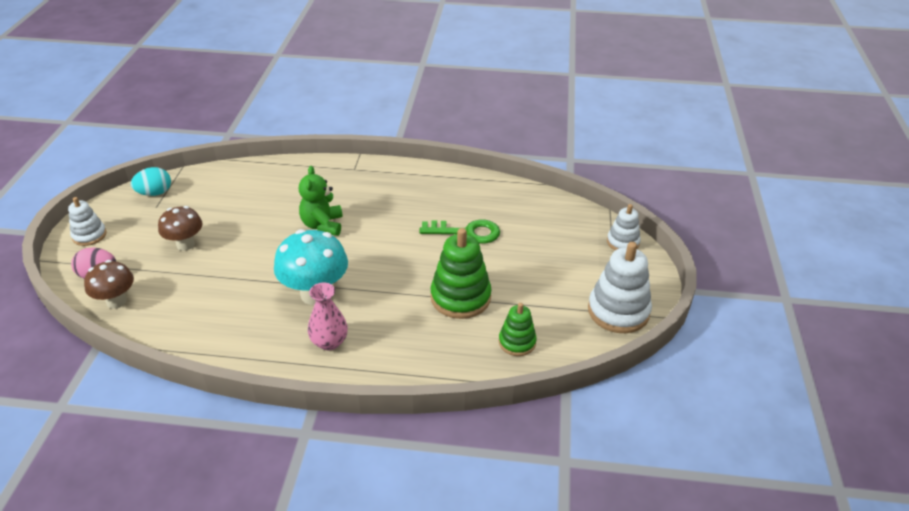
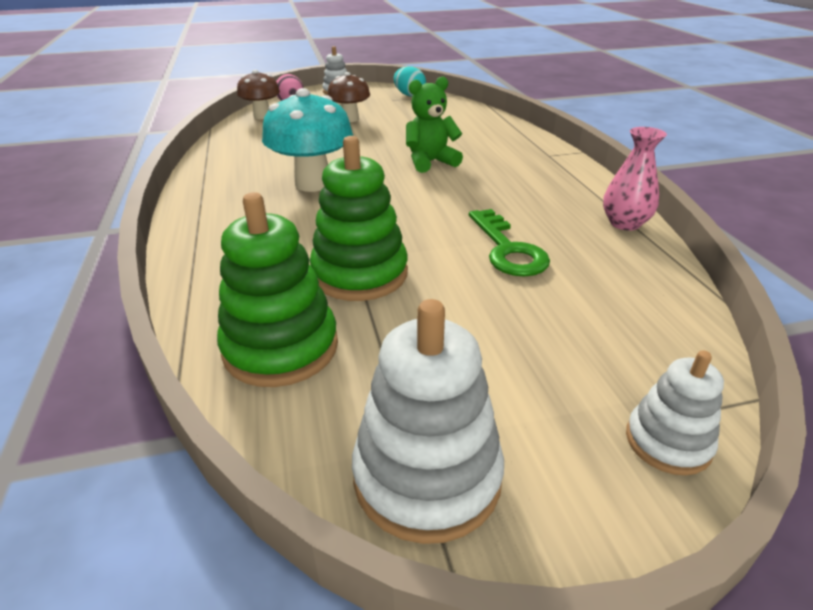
camera: 70 degrees right, 5 degrees down
(329, 342) = (238, 207): pink vase -> pink vase (624, 223)
(517, 342) = (281, 348): green stacking toy -> green stacking toy, size x1.71

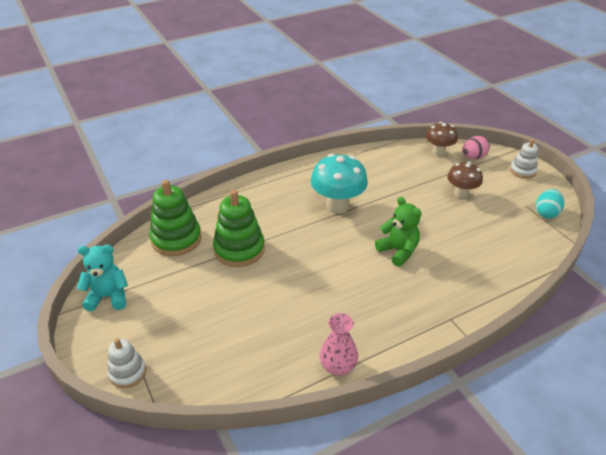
camera: 75 degrees right, 5 degrees up
(427, 476) = (108, 297): white stacking toy -> turquoise teddy bear
(508, 249) = (281, 305): green key -> none

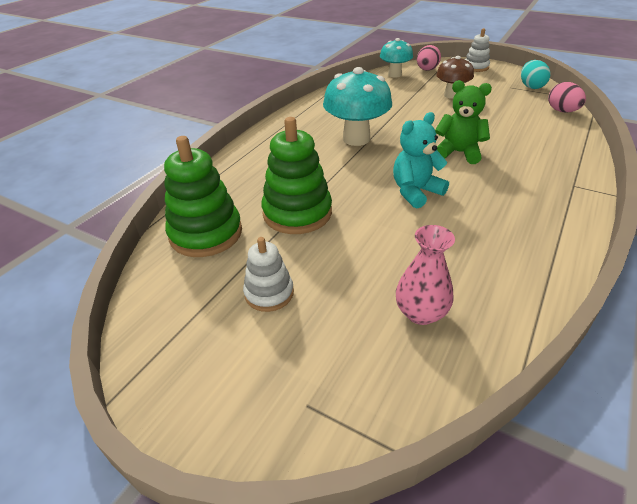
camera: 30 degrees left, 0 degrees up
(108, 297) = (172, 341): turquoise teddy bear -> turquoise teddy bear (415, 192)
(128, 373) = (304, 427): white stacking toy -> white stacking toy (269, 293)
(338, 366) = (541, 275): pink vase -> pink vase (420, 313)
(438, 152) = (394, 74): brown mushroom -> turquoise mushroom
(538, 250) = (562, 111): none -> pink egg

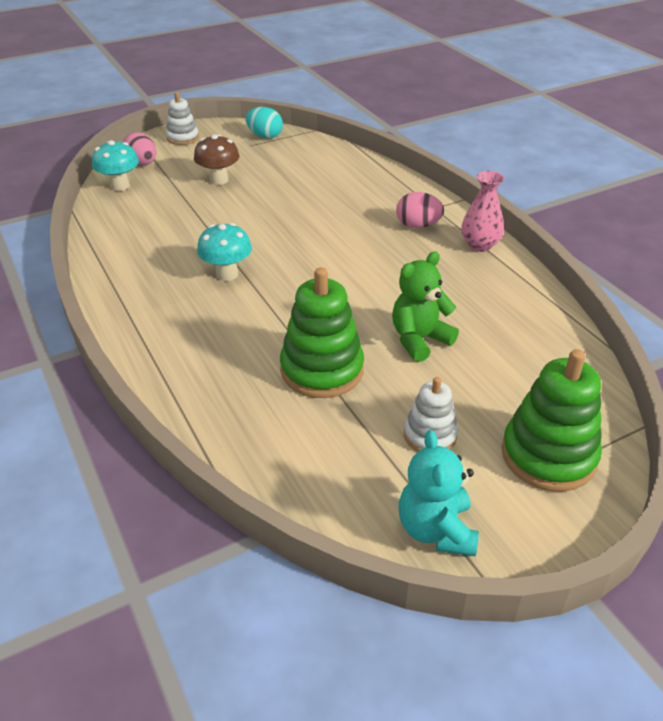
camera: 60 degrees left, 0 degrees up
(206, 233) = (293, 450): green stacking toy -> green stacking toy (548, 455)
(356, 139) = (227, 274): turquoise mushroom -> turquoise mushroom, size x0.63
(415, 192) = (363, 284): turquoise teddy bear -> turquoise teddy bear (436, 530)
(420, 313) = (518, 358): pink vase -> pink vase (479, 245)
(458, 153) = (327, 231): green teddy bear -> green teddy bear (419, 340)
(562, 111) = (326, 149): pink egg -> pink egg (418, 225)

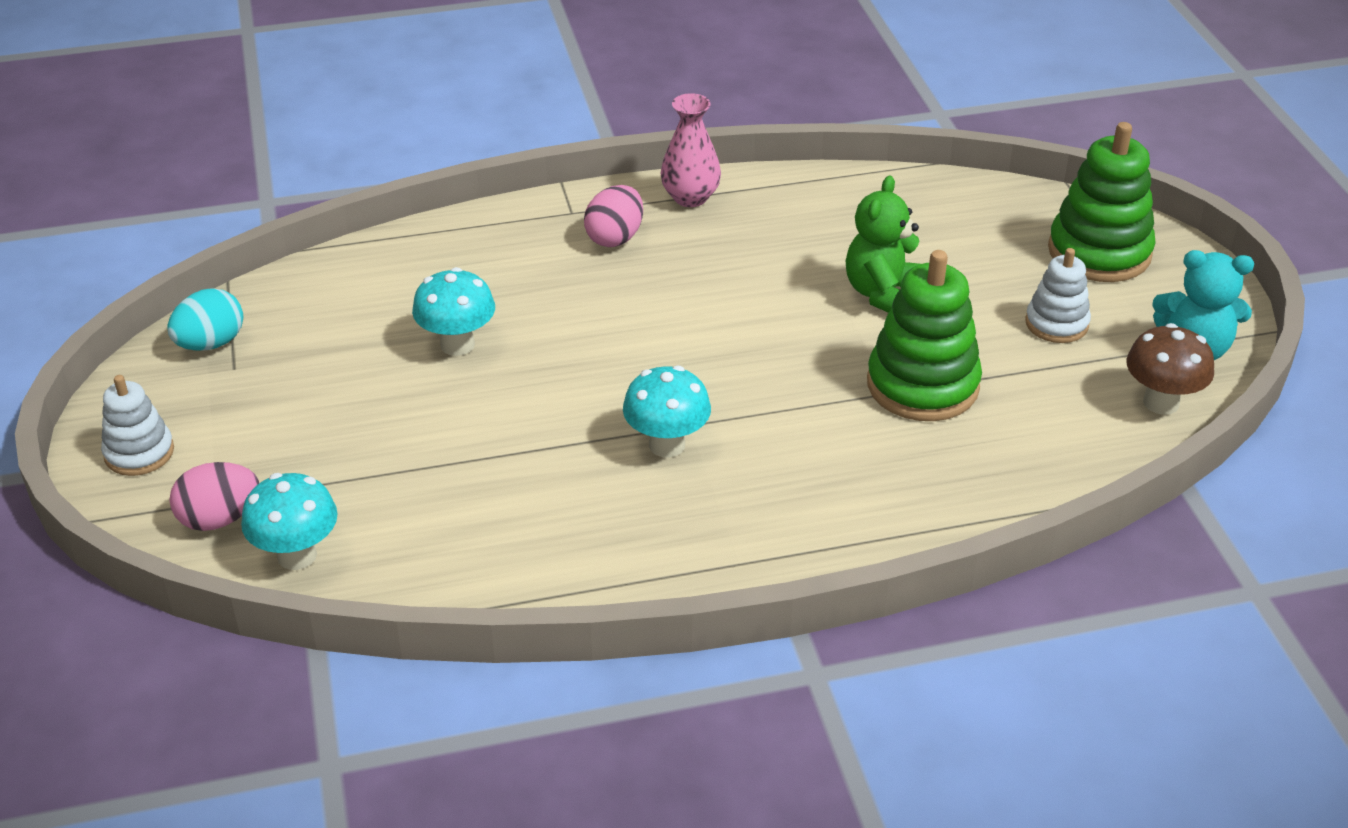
camera: 75 degrees left, 0 degrees up
(219, 180) = (351, 421): brown mushroom -> brown mushroom (1161, 402)
(291, 195) = (457, 344): none -> turquoise mushroom
(419, 340) = (883, 294): green teddy bear -> green teddy bear turned 45 degrees clockwise

